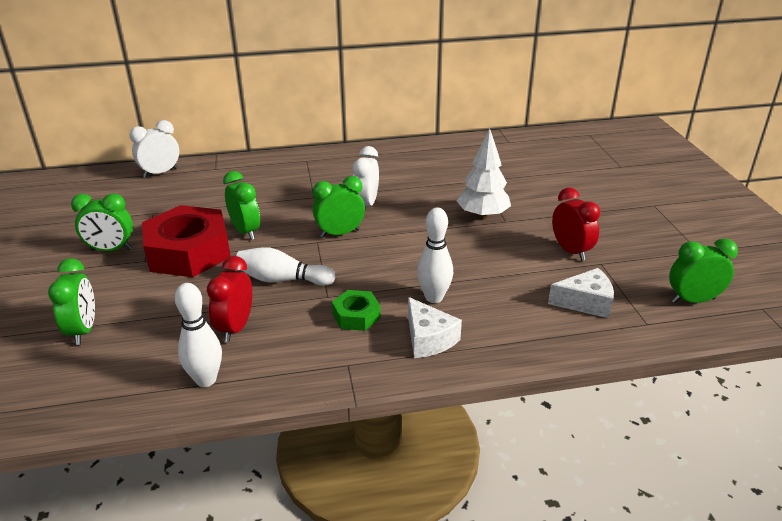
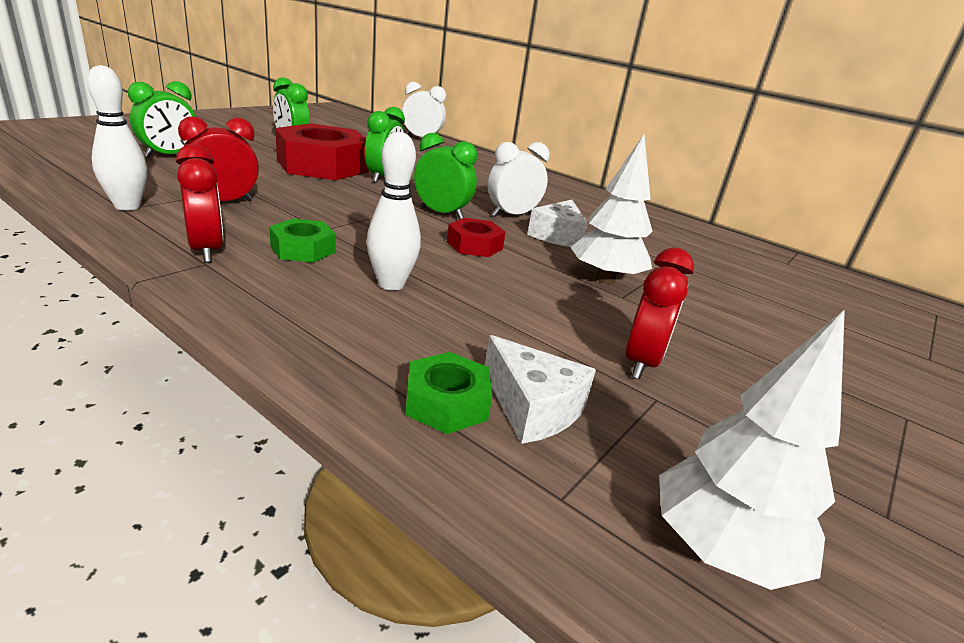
camera: 45 degrees right, 5 degrees down
(282, 279) = (326, 205): white bowling pin -> none
(327, 359) = (206, 250): none -> red clock
(403, 242) = (474, 245): none -> red nut
(428, 339) = (300, 299): white cheese -> white cheese (558, 236)
(566, 326) = (446, 402): none -> green nut
(693, 300) = (720, 549): green clock -> white tree

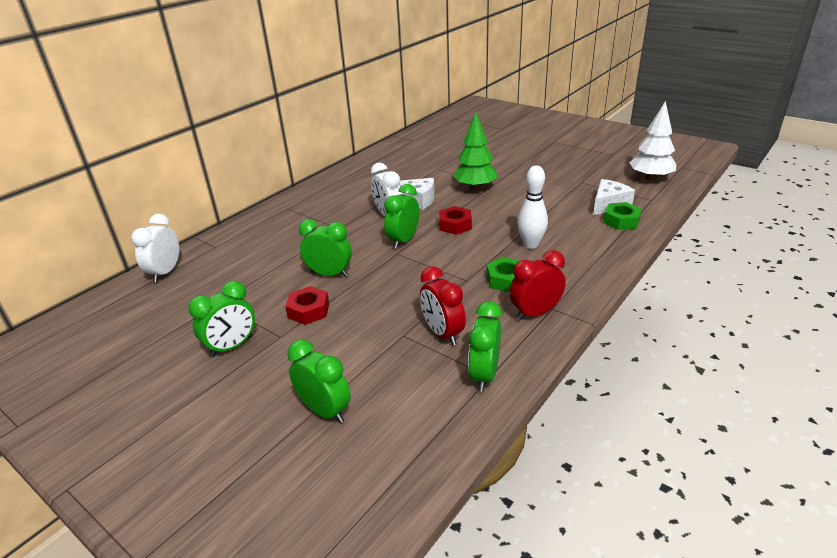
camera: 85 degrees left, 5 degrees up
(127, 206) = (484, 375): white bowling pin -> green clock
(322, 165) = (308, 310): red nut -> red nut, size x0.48
(605, 279) = (475, 187): white tree -> green tree
(641, 362) = (556, 183): red clock -> none

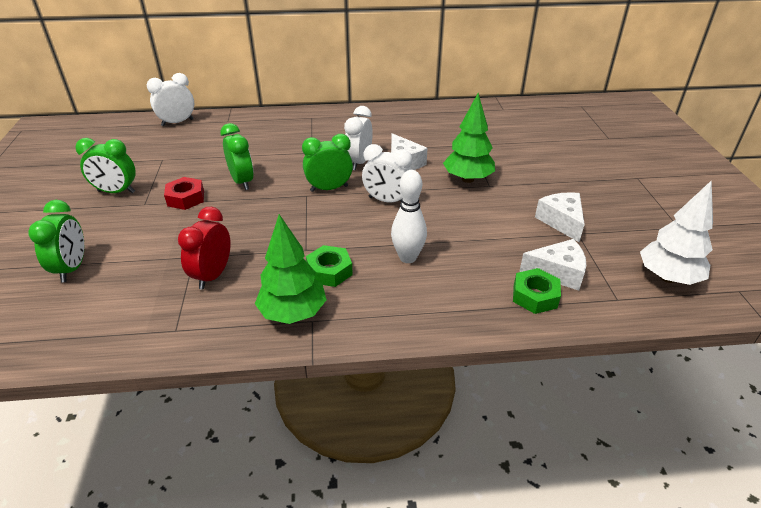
camera: 45 degrees right, 5 degrees up
(455, 225) = (387, 201): red nut -> white clock
(484, 375) = (173, 326): green clock -> none
(535, 313) = (293, 313): red clock -> green tree
(563, 181) = (561, 221): none -> white cheese

